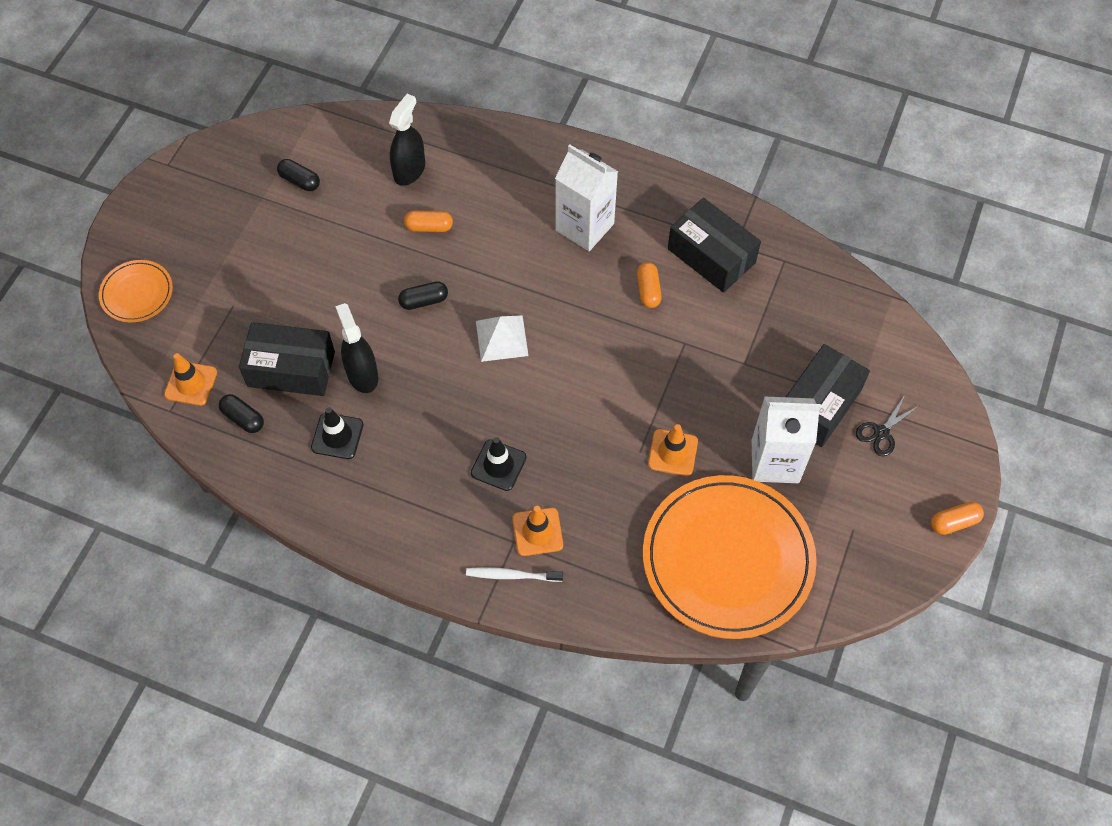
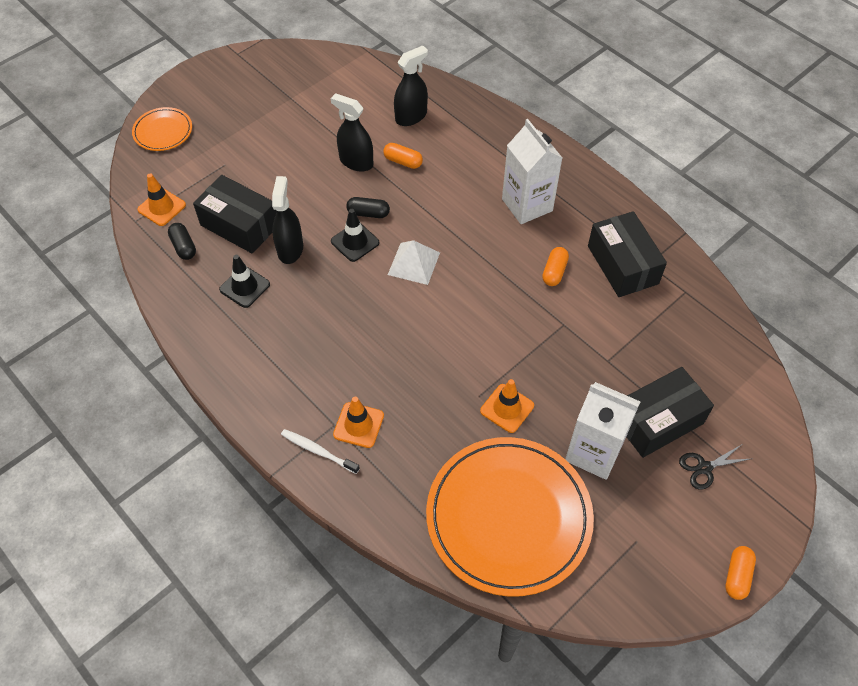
camera: 25 degrees right, 5 degrees down
(300, 181) = (325, 96): black capsule -> none
(378, 247) = (356, 162): none -> black spray bottle
(498, 465) = (356, 359): black traffic cone -> black traffic cone (355, 242)
(954, 522) = (737, 576): orange capsule -> orange capsule turned 75 degrees counterclockwise

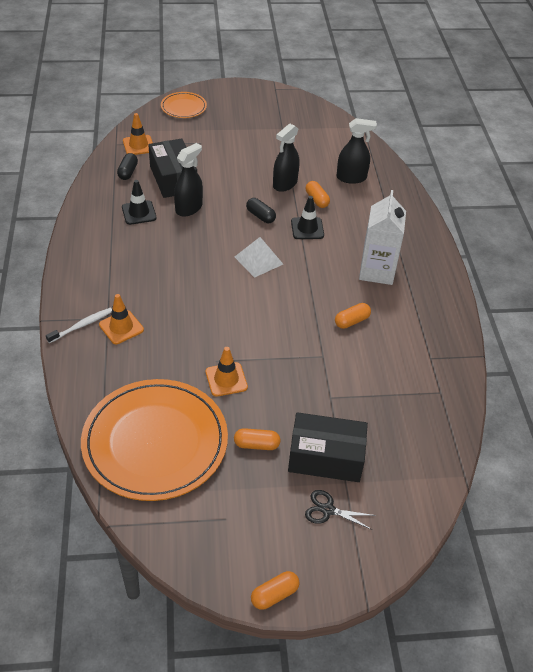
camera: 35 degrees right, 10 degrees down
(318, 451) = (81, 325): white toothbrush -> white toothbrush turned 75 degrees clockwise
(355, 242) = (233, 227): black traffic cone -> black traffic cone (307, 228)
(356, 162) = (285, 184): black spray bottle -> black spray bottle turned 120 degrees counterclockwise
(593, 452) = (256, 445): white carton -> orange capsule
(622, 265) = (409, 347): black box -> none

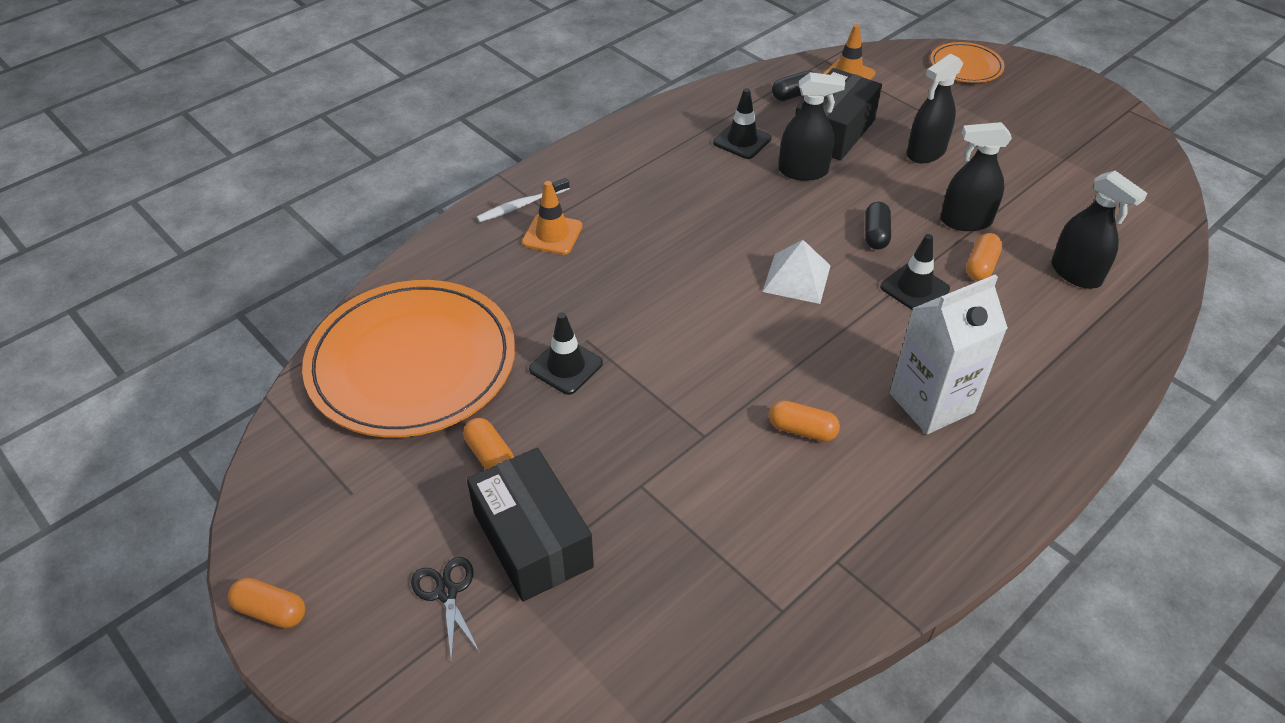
camera: 55 degrees right, 0 degrees up
(81, 325) = (522, 205): white toothbrush -> white toothbrush turned 135 degrees clockwise
(226, 162) = (926, 152): none -> black spray bottle
(226, 379) = (566, 366): orange traffic cone -> black traffic cone

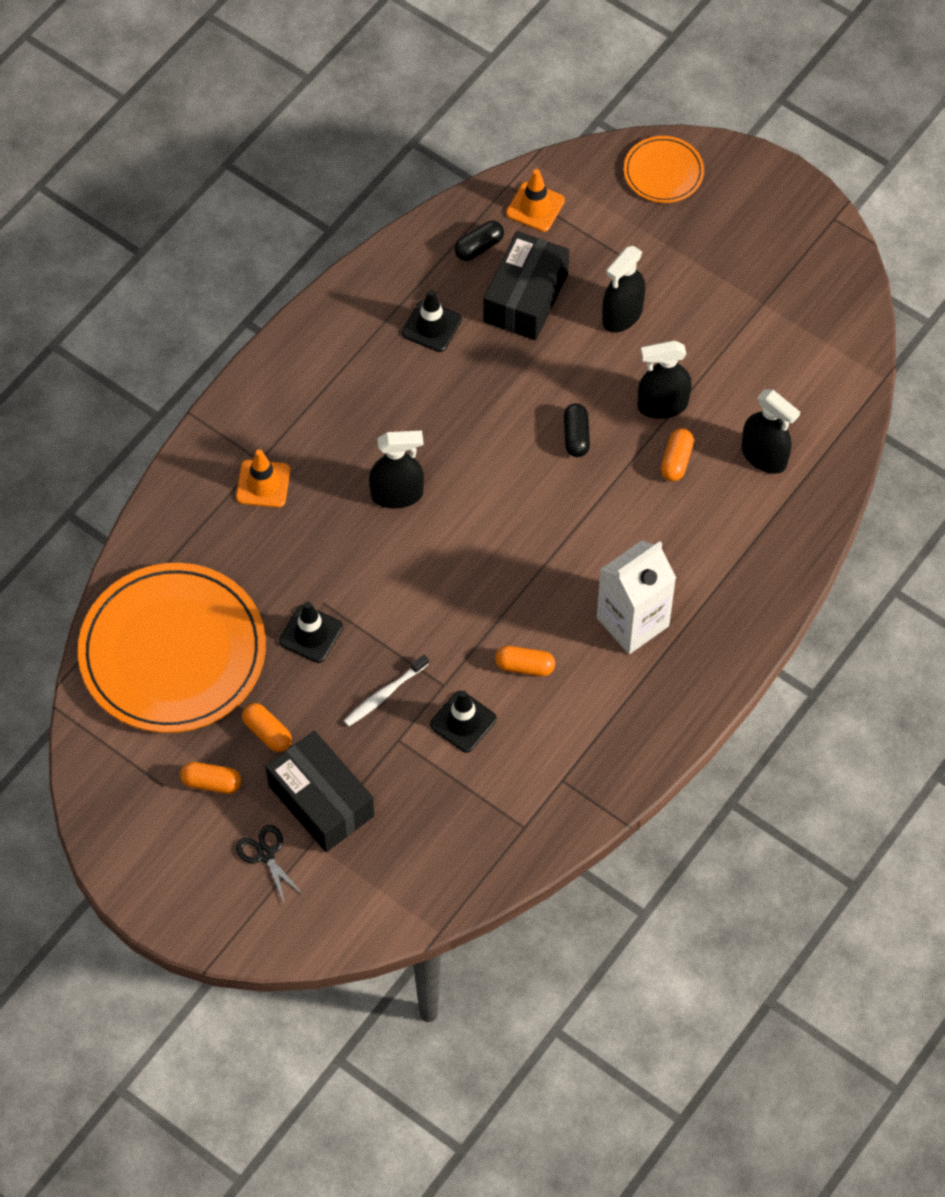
camera: 10 degrees left, 15 degrees up
(271, 611) = (135, 890): orange capsule -> orange capsule (211, 782)
(522, 205) = (224, 451): white toothbrush -> white toothbrush (384, 694)
(796, 278) = (505, 502): white pyramid -> none
(803, 171) = (499, 361): black spray bottle -> black spray bottle (397, 494)
(914, 288) = (615, 497): black traffic cone -> black traffic cone (463, 722)

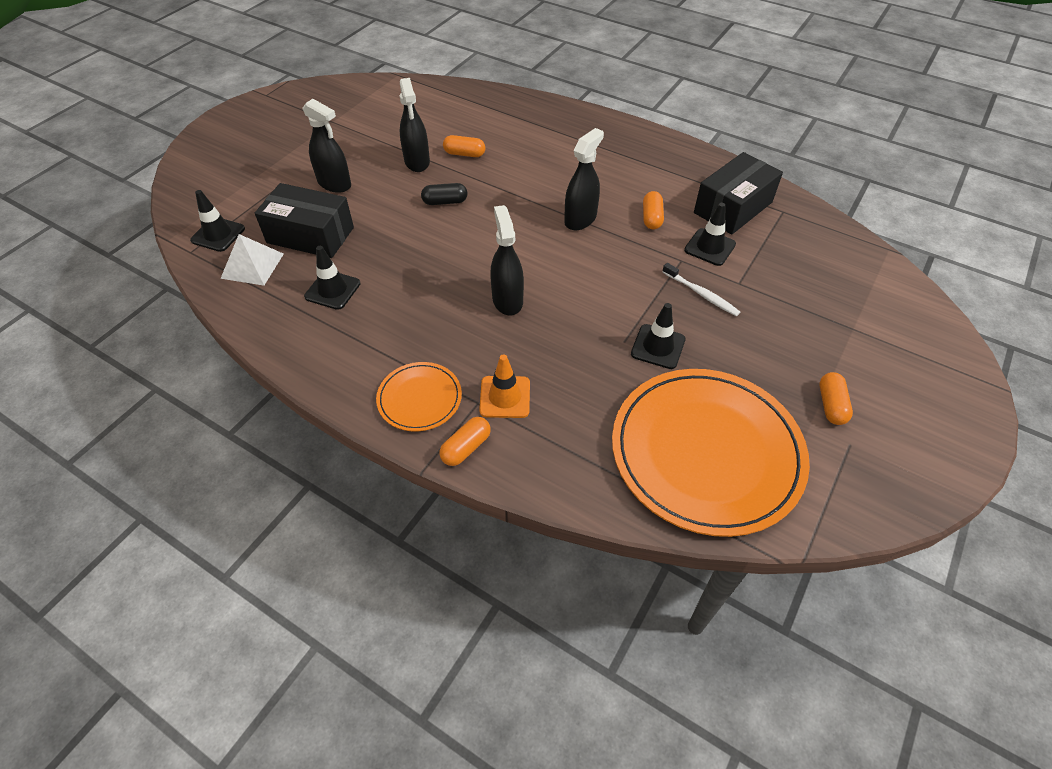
camera: 95 degrees left, 10 degrees down
(266, 854) = (880, 358): black scissors -> none
(267, 732) = (765, 368): orange capsule -> orange capsule (466, 447)
(321, 800) = (813, 326): black box -> black box (733, 207)
(479, 247) = (252, 265): black capsule -> white pyramid
(535, 207) = (218, 234): orange traffic cone -> black traffic cone
(632, 622) = (601, 168): white carton -> none
(663, 172) = (202, 169): orange plate -> orange plate (419, 398)
(764, 456) = (459, 118): black spray bottle -> black spray bottle (580, 219)

